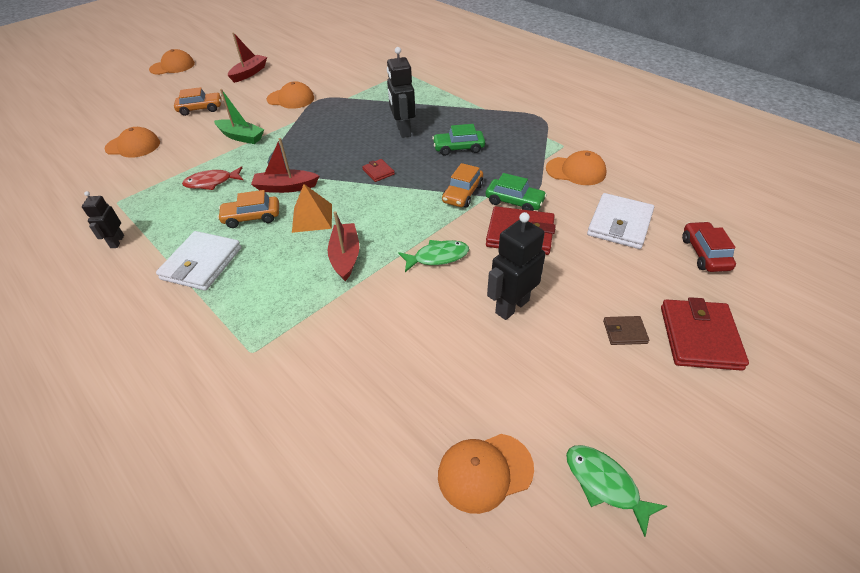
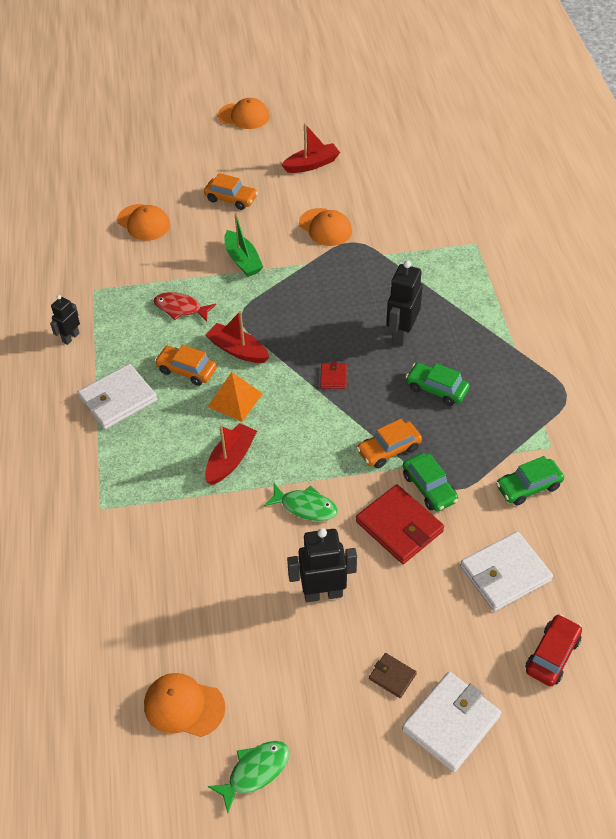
camera: 35 degrees right, 5 degrees up
(576, 171) = (528, 487): orange cap -> green car
(605, 484) = (255, 772): green fish -> green fish turned 60 degrees clockwise
(699, 337) = (450, 723): red wallet -> white wallet

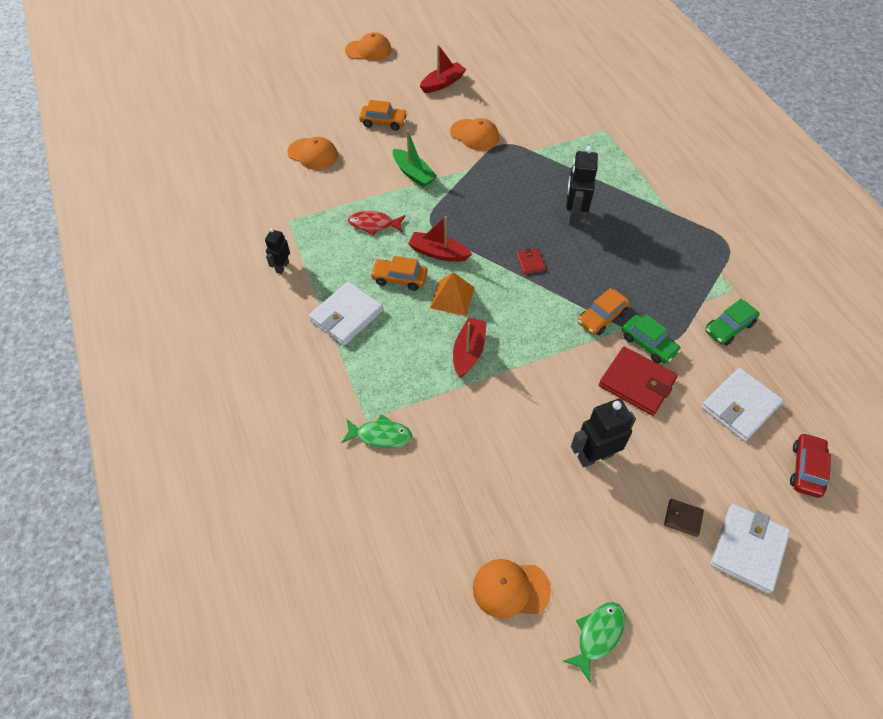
camera: 15 degrees left, 5 degrees up
(305, 507) = (550, 381): green fish -> green fish (380, 435)
(436, 389) = (621, 258): green car -> none

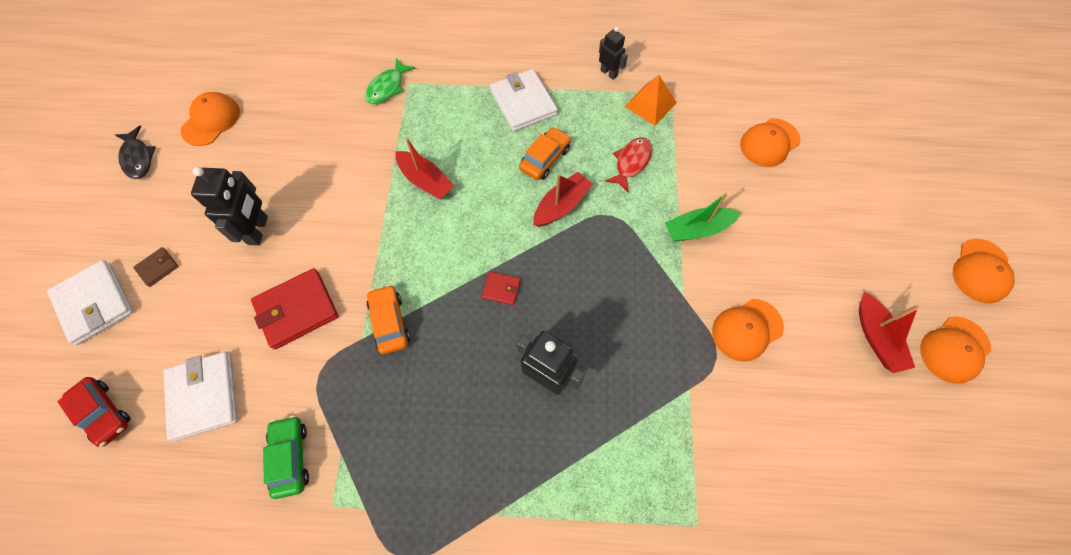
camera: 115 degrees right, 10 degrees up
(383, 122) = (807, 232): orange car -> none
(430, 55) = (954, 349): none -> orange cap
(452, 297) = (496, 194): orange pyramid -> orange pyramid (650, 104)
(598, 635) = (138, 158): green fish -> black fish
(648, 344) = (329, 350): green car -> none

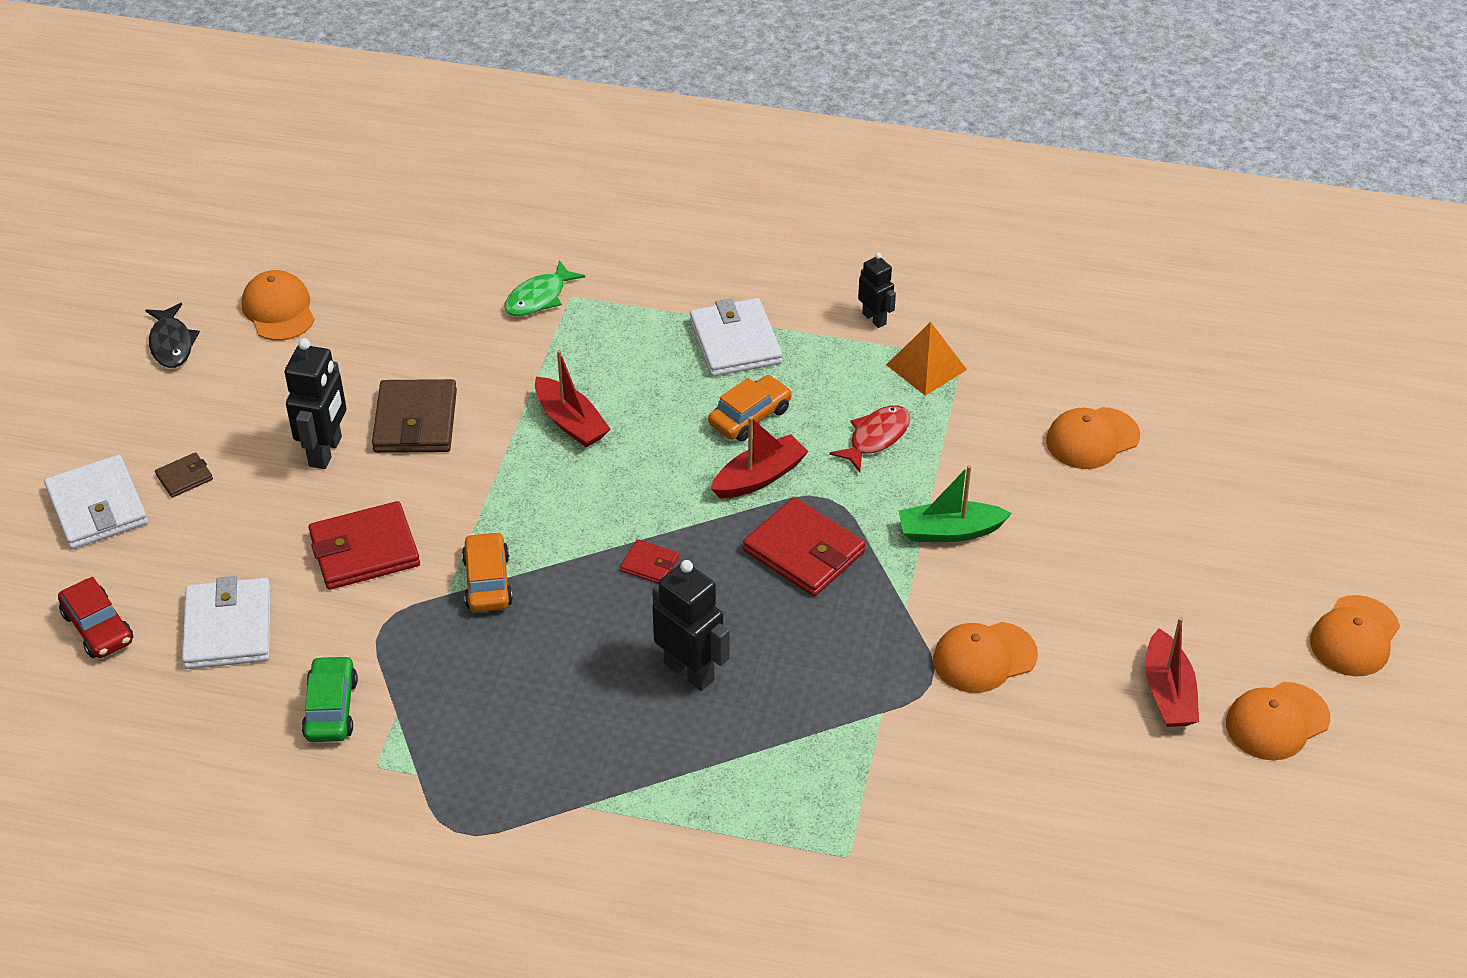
camera: 10 degrees right, 20 degrees down
(211, 121) = (279, 310): orange cap -> orange cap turned 60 degrees counterclockwise
(318, 196) = (415, 421): none -> brown wallet
(604, 261) = (804, 551): none -> red wallet

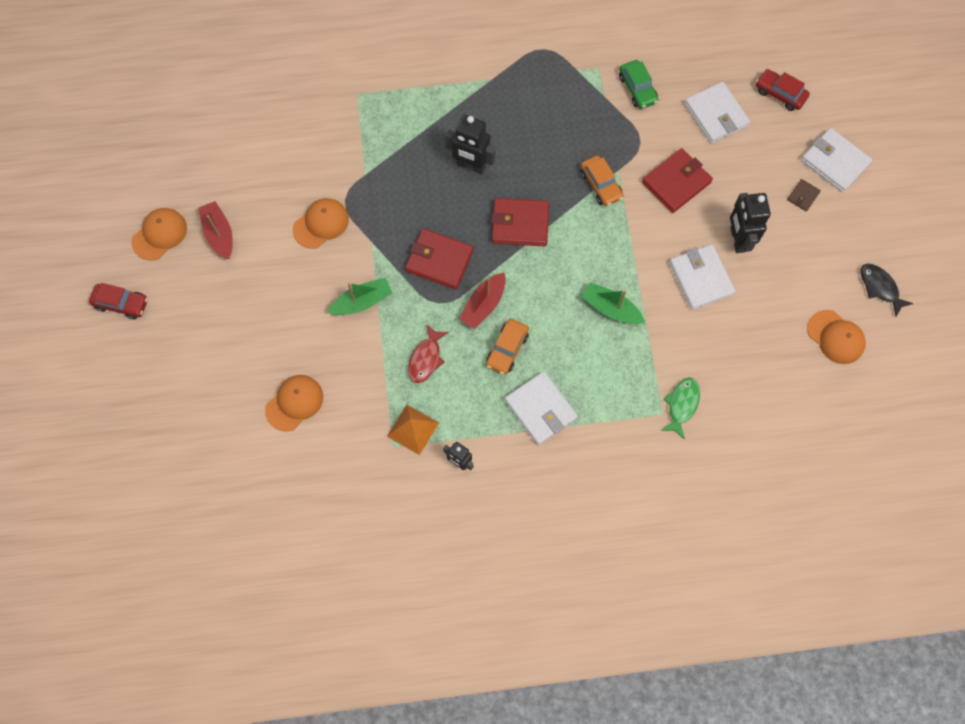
camera: 160 degrees right, 25 degrees up
(415, 421) = (700, 278): brown wallet -> white wallet
(570, 422) = (611, 308): red boat -> green boat
(650, 564) = (520, 224): red wallet -> red wallet, size x2.02
(1354, 636) = (121, 303): orange cap -> red car

